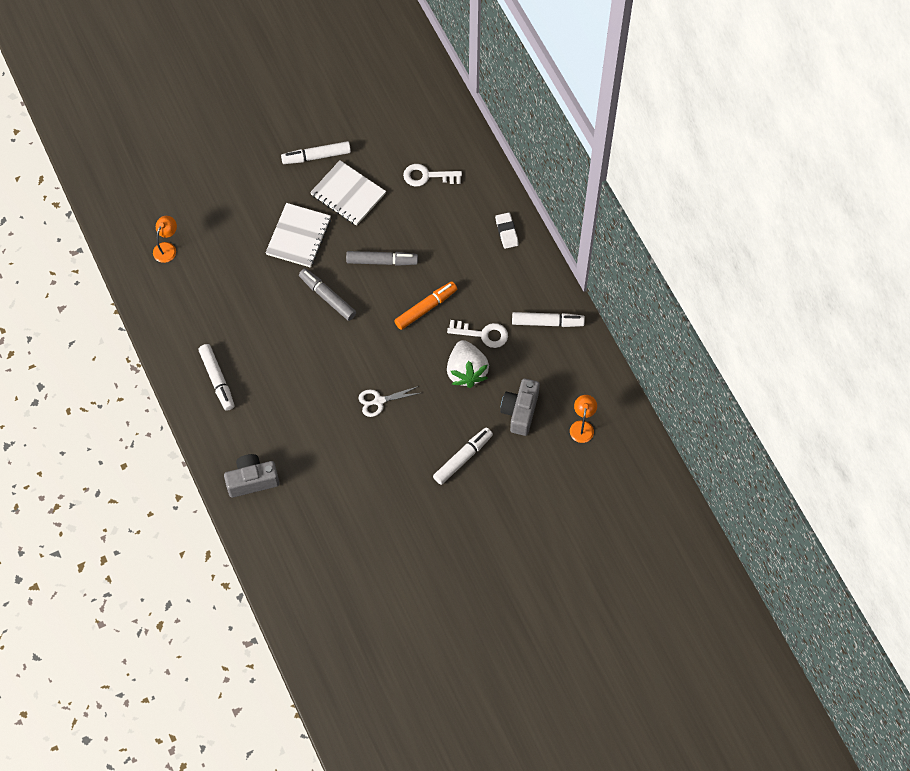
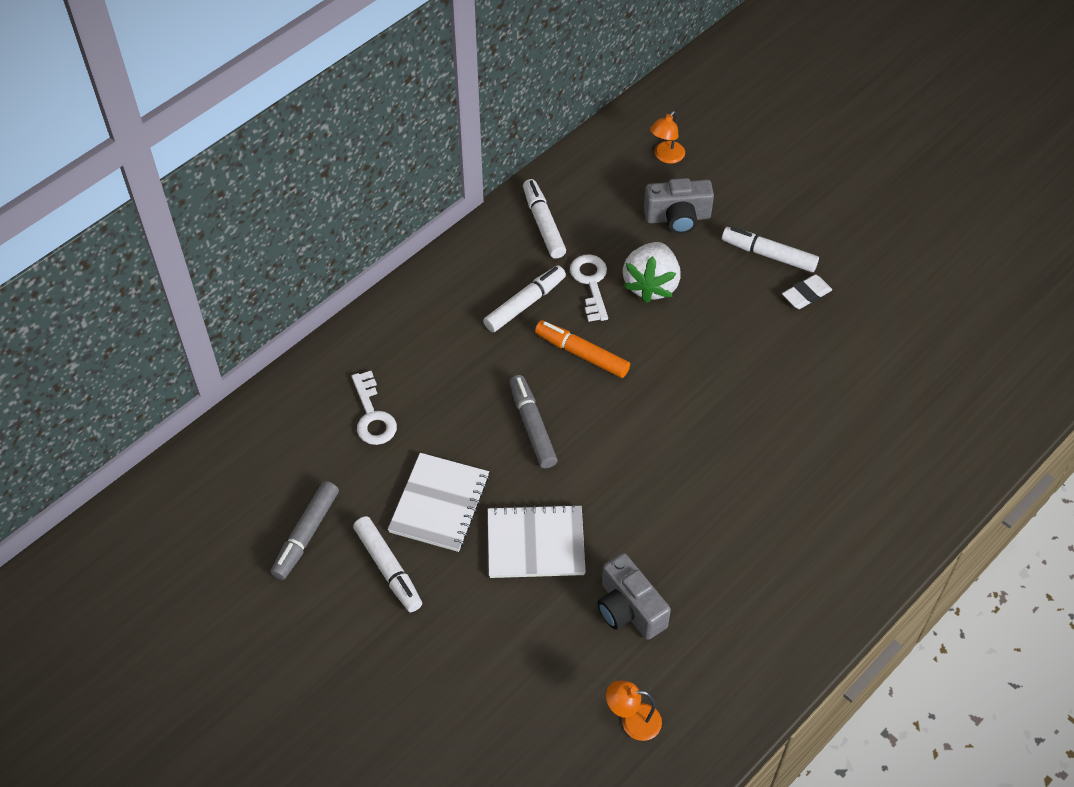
camera: 110 degrees left, 10 degrees down
(217, 379) = (810, 564): white marker -> white marker (524, 304)
(252, 480) = (928, 466): grey camera -> grey camera (629, 609)
(327, 297) = (617, 472): grey marker -> grey marker (306, 534)
(379, 401) = (740, 363): white scissors -> none
(466, 371) = (651, 285): white strawberry -> white strawberry turned 135 degrees clockwise
(506, 232) = (428, 301): white eraser -> white eraser (806, 294)
(582, 426) = (666, 157): orange lamp -> orange lamp turned 45 degrees counterclockwise

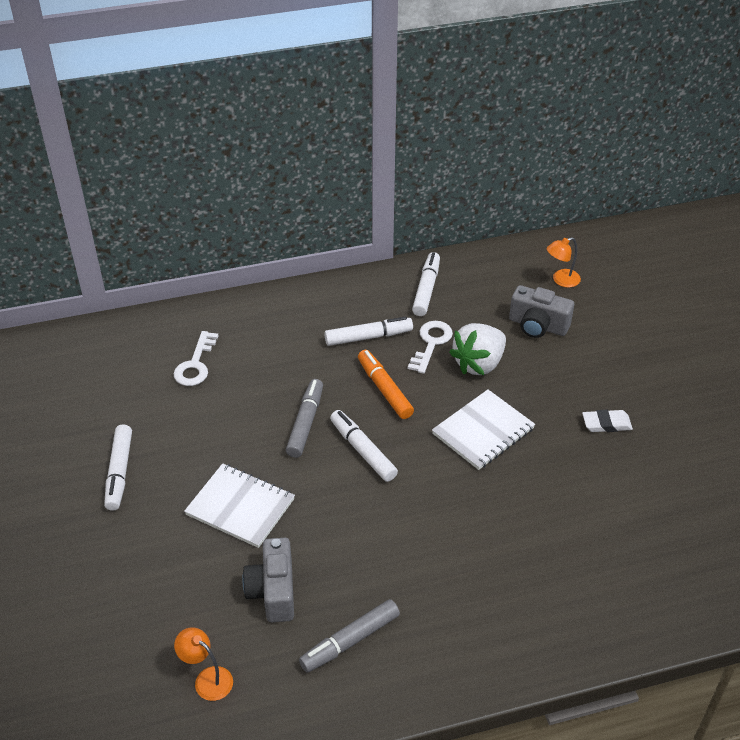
camera: 30 degrees right, 10 degrees down
(306, 534) = (83, 422): grey marker -> grey marker (350, 641)
(439, 504) = (193, 445): white notebook -> white notebook (483, 431)
(769, 255) = (595, 382): white marker -> white marker (363, 451)

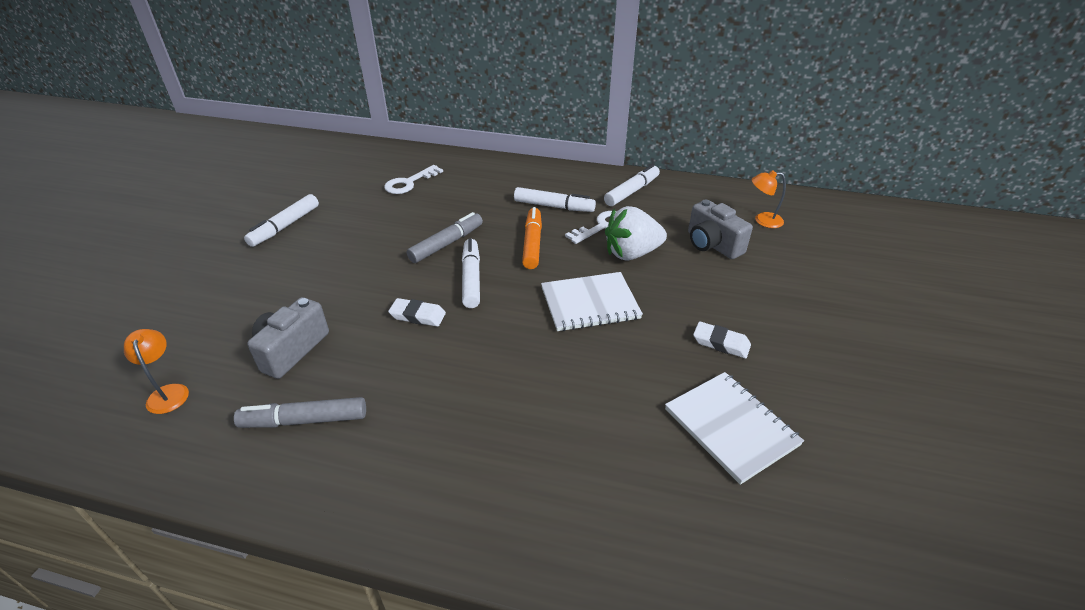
camera: 30 degrees right, 5 degrees down
(240, 507) = (337, 280): white notebook -> white notebook (731, 427)
(350, 508) = (418, 315): none -> white eraser

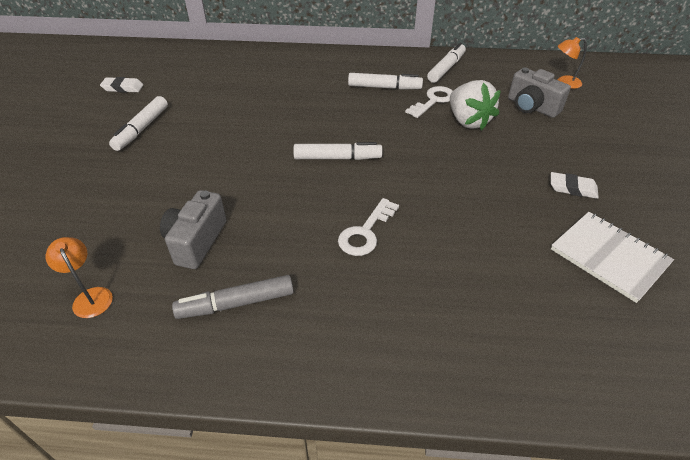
camera: 10 degrees left, 5 degrees up
(409, 183) = (244, 78): white key -> white key (366, 232)
(418, 315) = (302, 196): white eraser -> white eraser (123, 88)
(446, 244) = (302, 129): grey marker -> none
(471, 278) = (337, 158): white marker -> white marker turned 105 degrees clockwise
(532, 244) = (379, 122): orange marker -> none
(590, 303) = (450, 168): white notebook -> none
(632, 253) = (468, 121): white strawberry -> white strawberry turned 90 degrees counterclockwise

